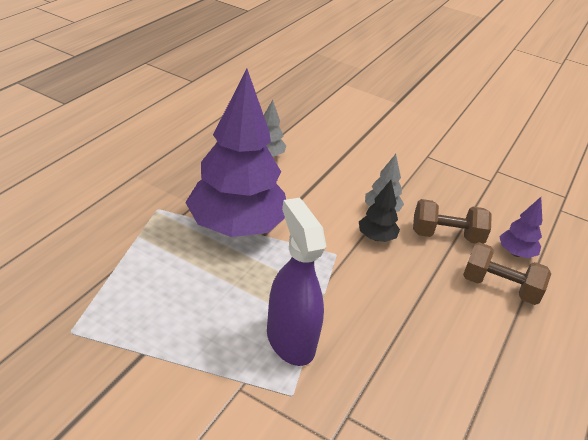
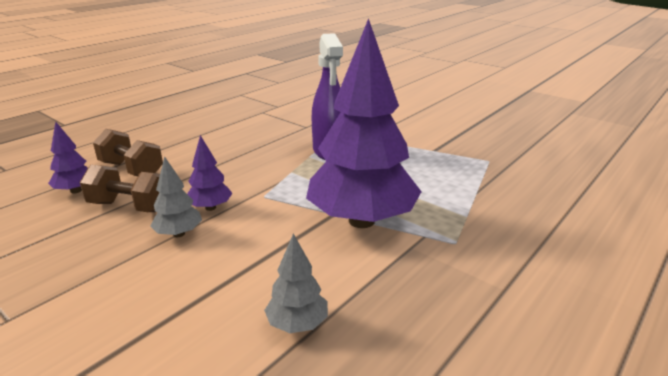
camera: 165 degrees left, 10 degrees down
(376, 237) = (210, 208): black tree -> purple tree

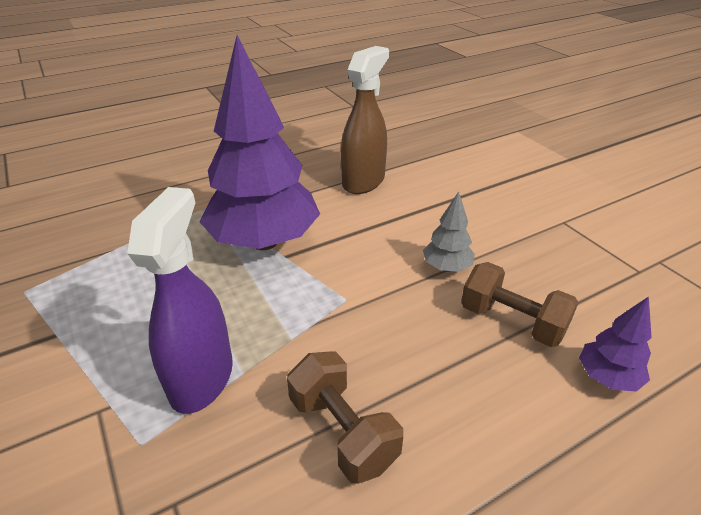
camera: 160 degrees left, 10 degrees up
(131, 170) = (541, 417): brown dumbbell -> brown dumbbell (342, 431)
(210, 208) = (412, 296): purple tree -> none
(297, 324) = (363, 181): grey tree -> brown spray bottle

